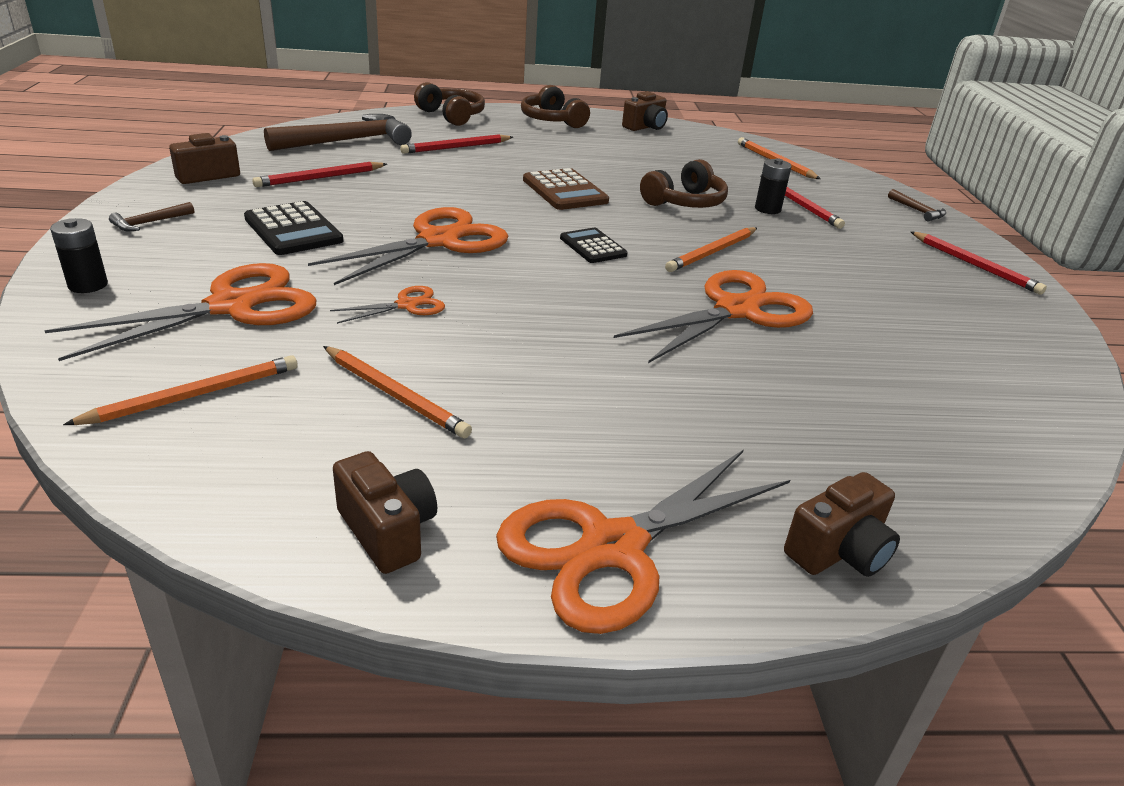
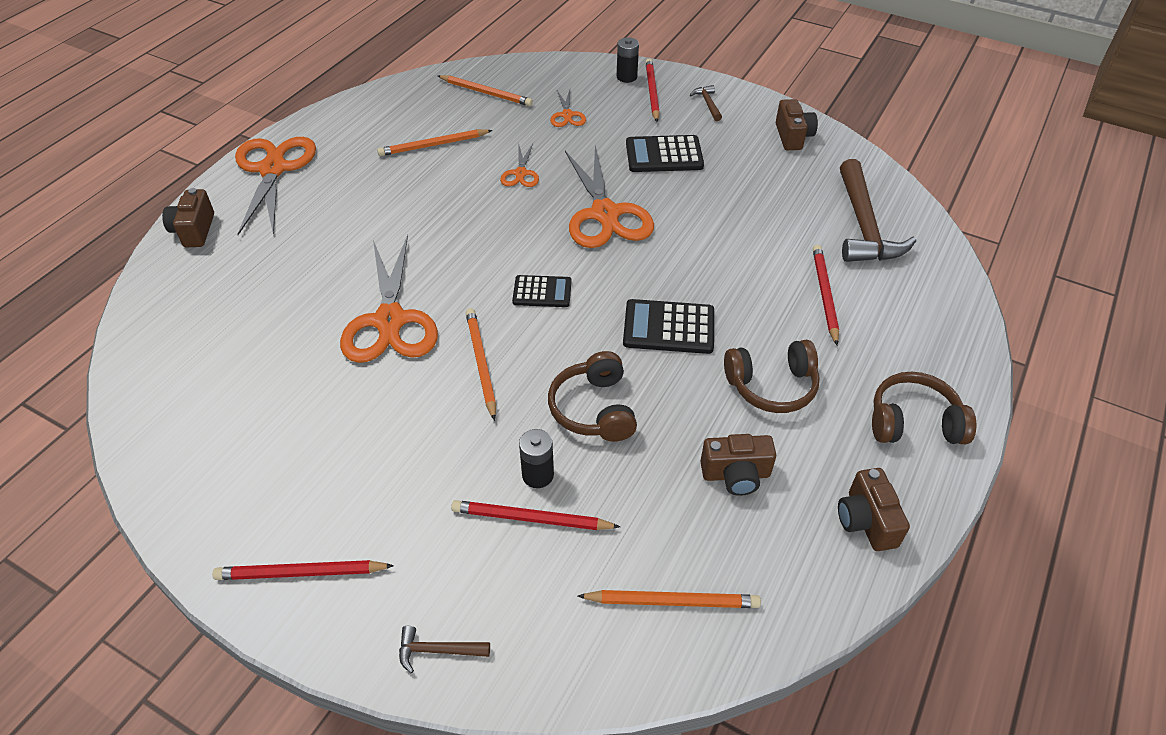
camera: 125 degrees right, 15 degrees up
(194, 395) = (486, 93): orange pencil -> orange pencil turned 60 degrees counterclockwise
(232, 306) = (567, 115): orange scissors -> orange scissors, size x0.48
(320, 178) = (765, 188): red pencil -> red pencil (652, 92)
(387, 531) = (345, 120): brown camera -> brown camera (736, 475)
(451, 116) = (945, 329): brown headphones -> brown headphones (771, 386)
(564, 191) = (669, 327): brown calculator -> black calculator

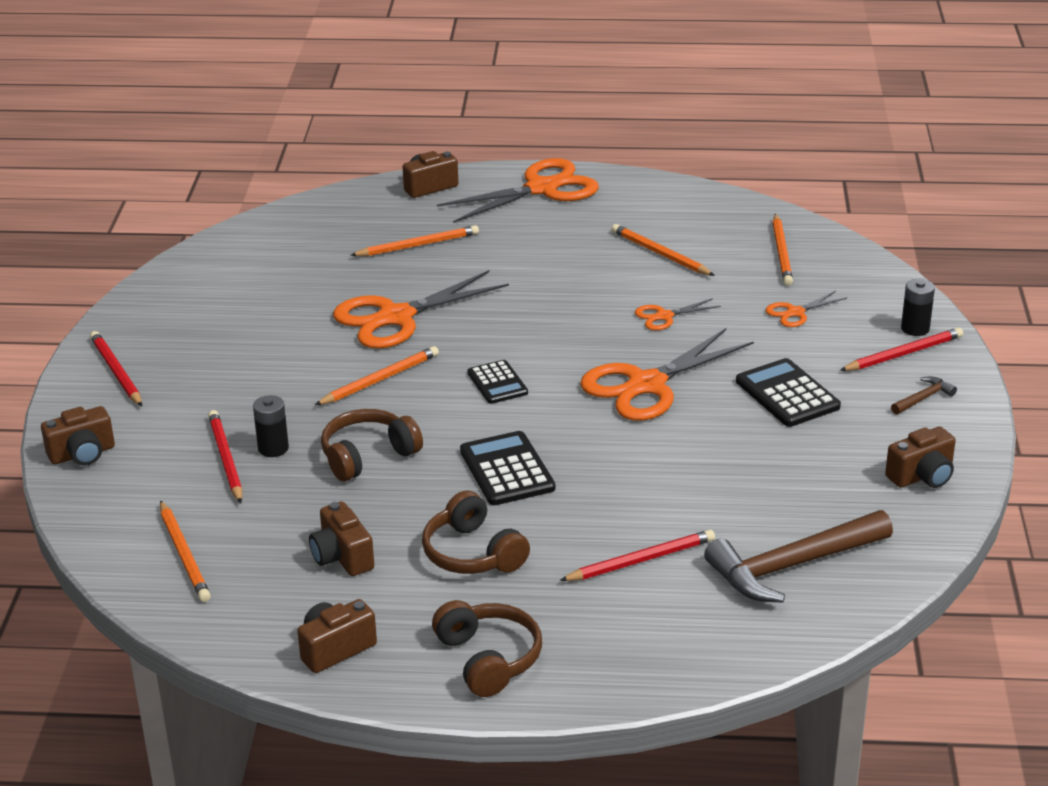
camera: 65 degrees right, 15 degrees down
(285, 269) = (418, 245): none -> orange pencil
(438, 650) = (82, 454): brown hammer -> brown camera

